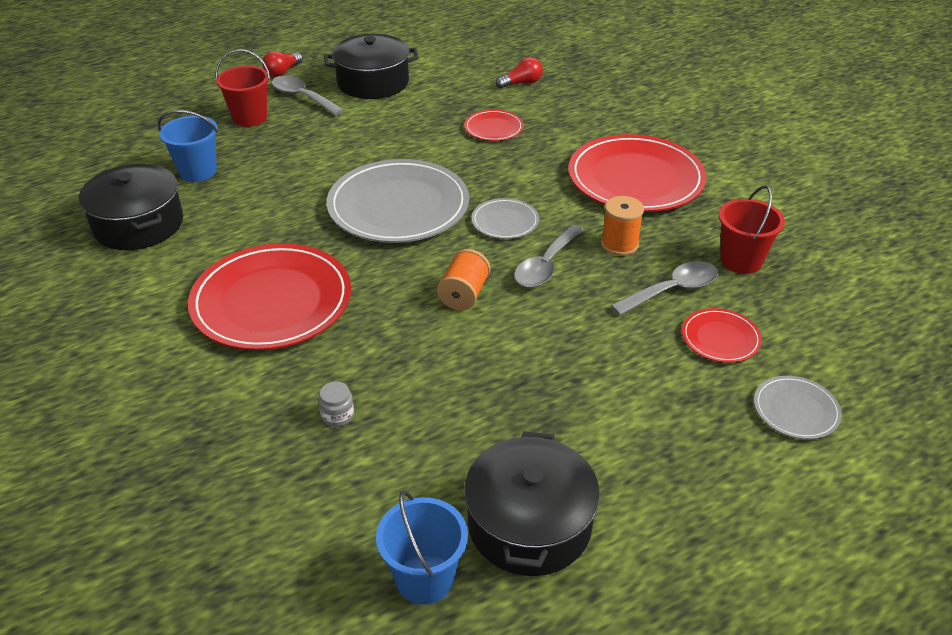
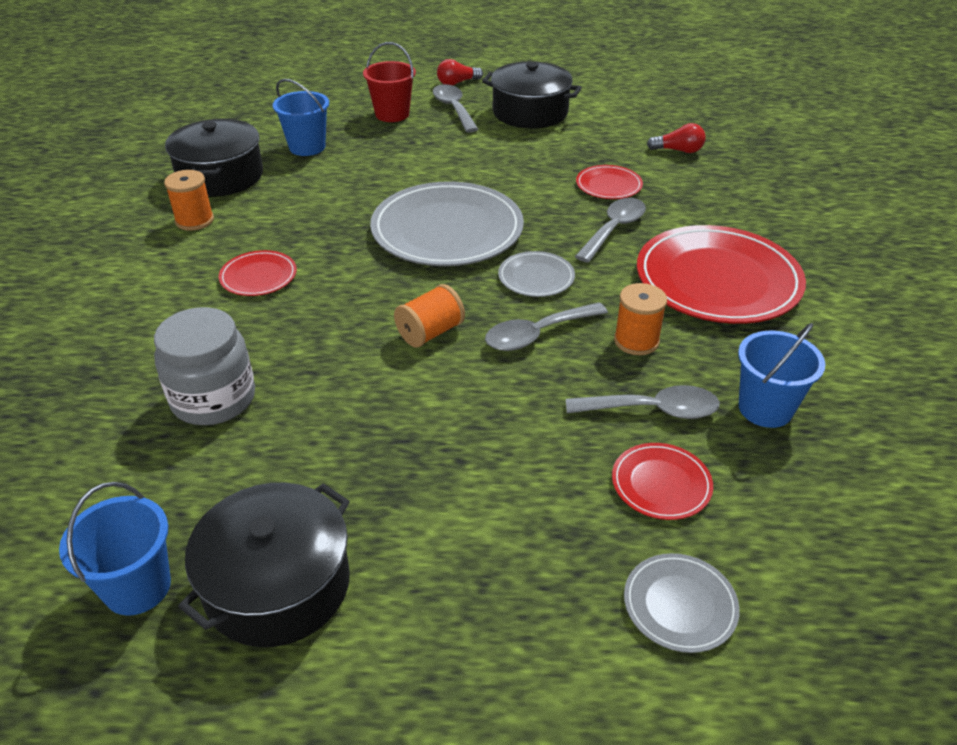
camera: 30 degrees right, 0 degrees up
(156, 273) = (194, 220): none -> orange spool
(272, 301) = (258, 276): red plate -> red plate, size x0.47
(337, 415) = (213, 399): grey jar -> grey jar, size x2.41
(529, 164) = (613, 230): none -> grey spoon
(741, 260) = (765, 408): red bucket -> blue bucket

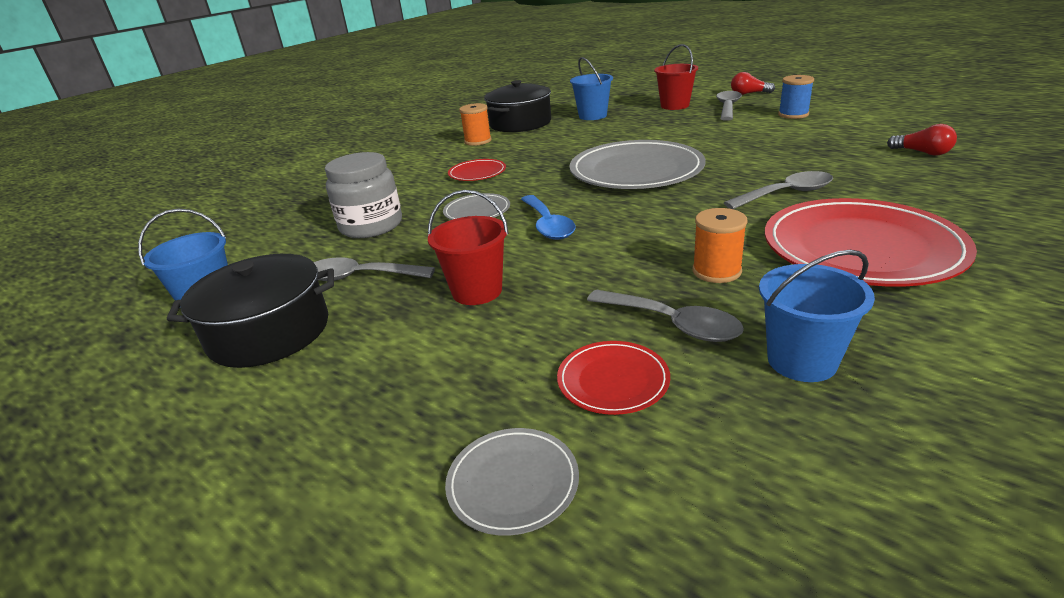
camera: 40 degrees right, 10 degrees down
(430, 332) = (547, 225): orange spool -> blue spoon
(450, 442) = (477, 291): none -> red bucket
(530, 112) = (793, 114): black pot -> blue spool
(536, 277) = (674, 210): grey plate -> grey plate (477, 211)
(537, 334) = (630, 245): grey spoon -> grey spoon (360, 277)
(608, 185) = (816, 165): red plate -> none

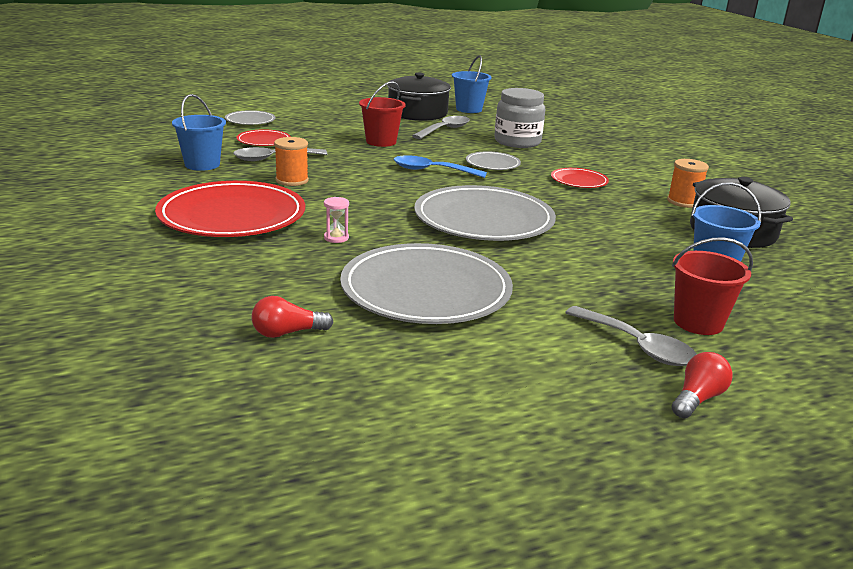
camera: 115 degrees right, 5 degrees down
(785, 148) = (426, 290): none -> grey plate
(786, 194) = (336, 238): grey spoon -> pink hourglass
(793, 114) = (530, 360): blue spool -> none

